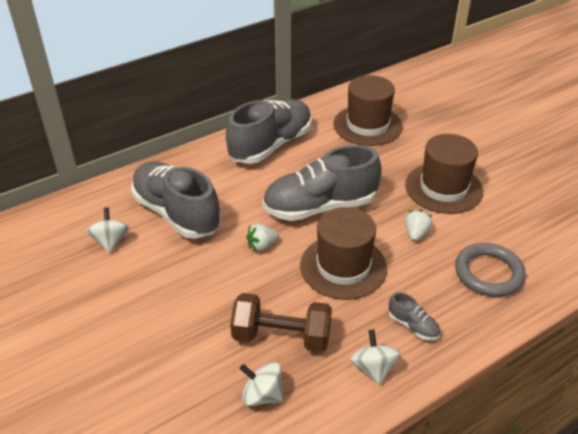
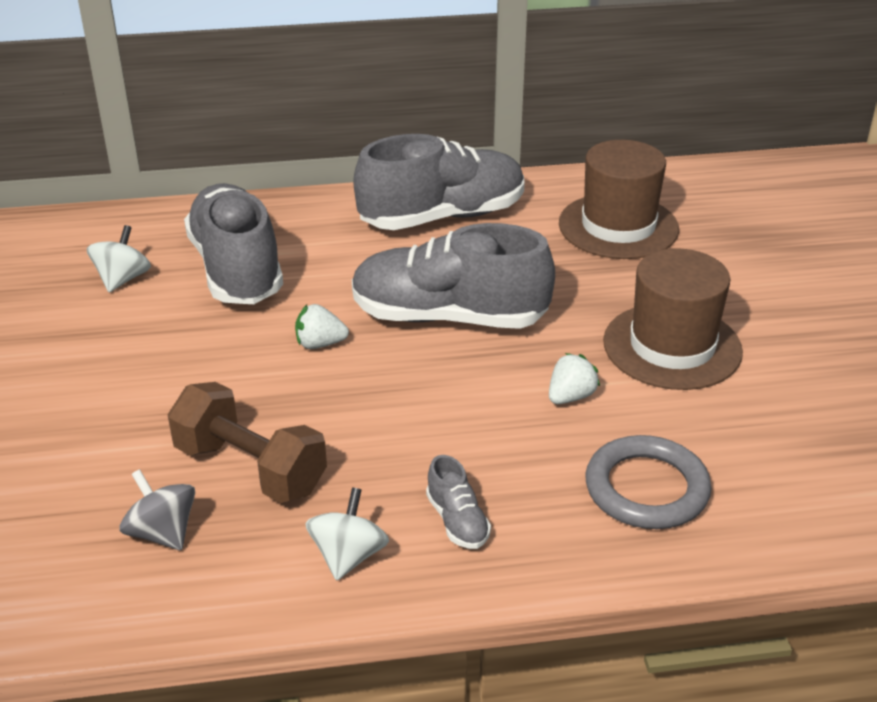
camera: 25 degrees right, 5 degrees down
(262, 395) = (162, 533): white spinning top -> grey spinning top
(343, 266) = (417, 407): brown hat -> none

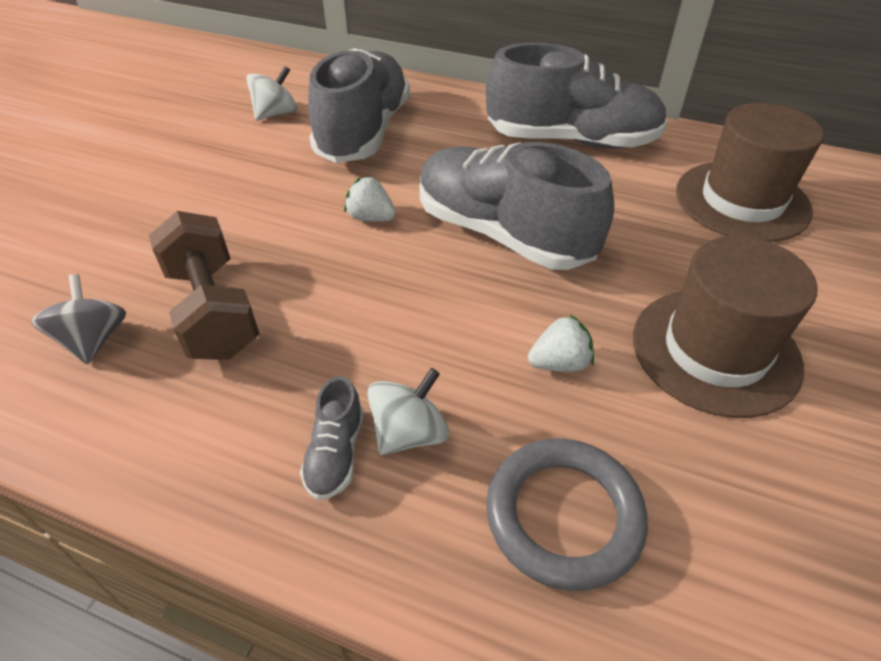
camera: 30 degrees right, 10 degrees up
(348, 556) = (208, 441): white spinning top -> white spinning top (409, 432)

